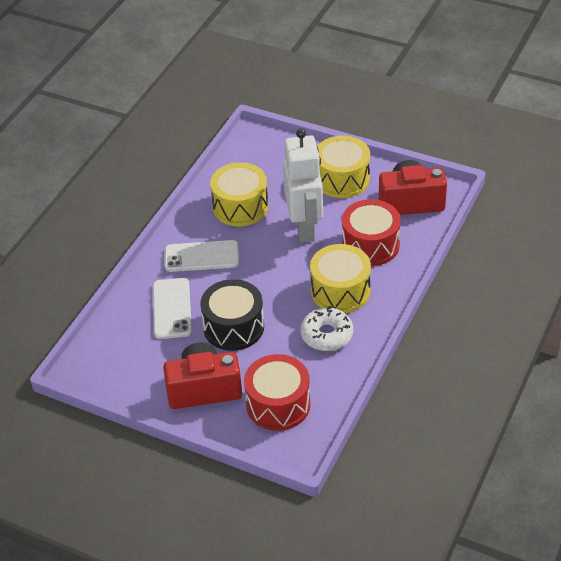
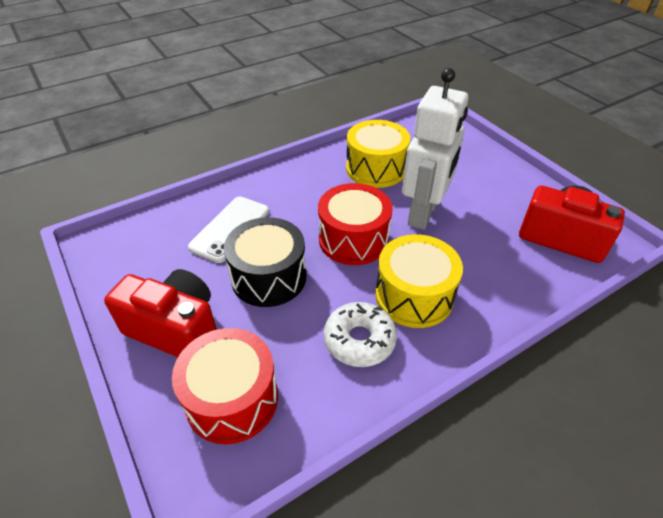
camera: 30 degrees right, 0 degrees up
(201, 256) = (302, 195): white phone -> none
(342, 179) = (496, 185): yellow drum -> none
(370, 245) = (484, 262): red drum -> red drum (353, 239)

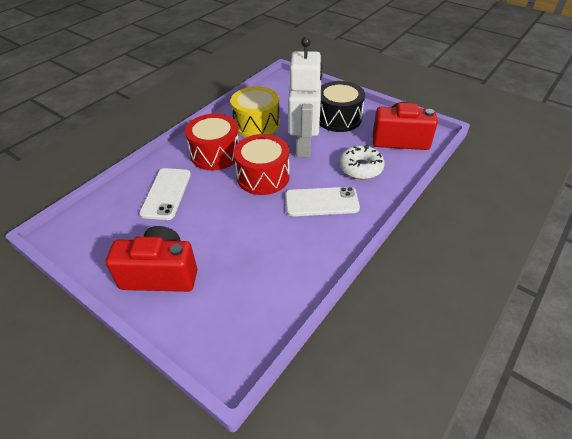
camera: 20 degrees left, 0 degrees up
(232, 399) = (227, 305): red drum -> red drum (215, 154)
(269, 277) = (213, 218): black drum -> black drum (338, 118)
(359, 340) = (298, 240): white donut -> white donut (360, 168)
(414, 296) = (321, 202): yellow drum -> white phone

